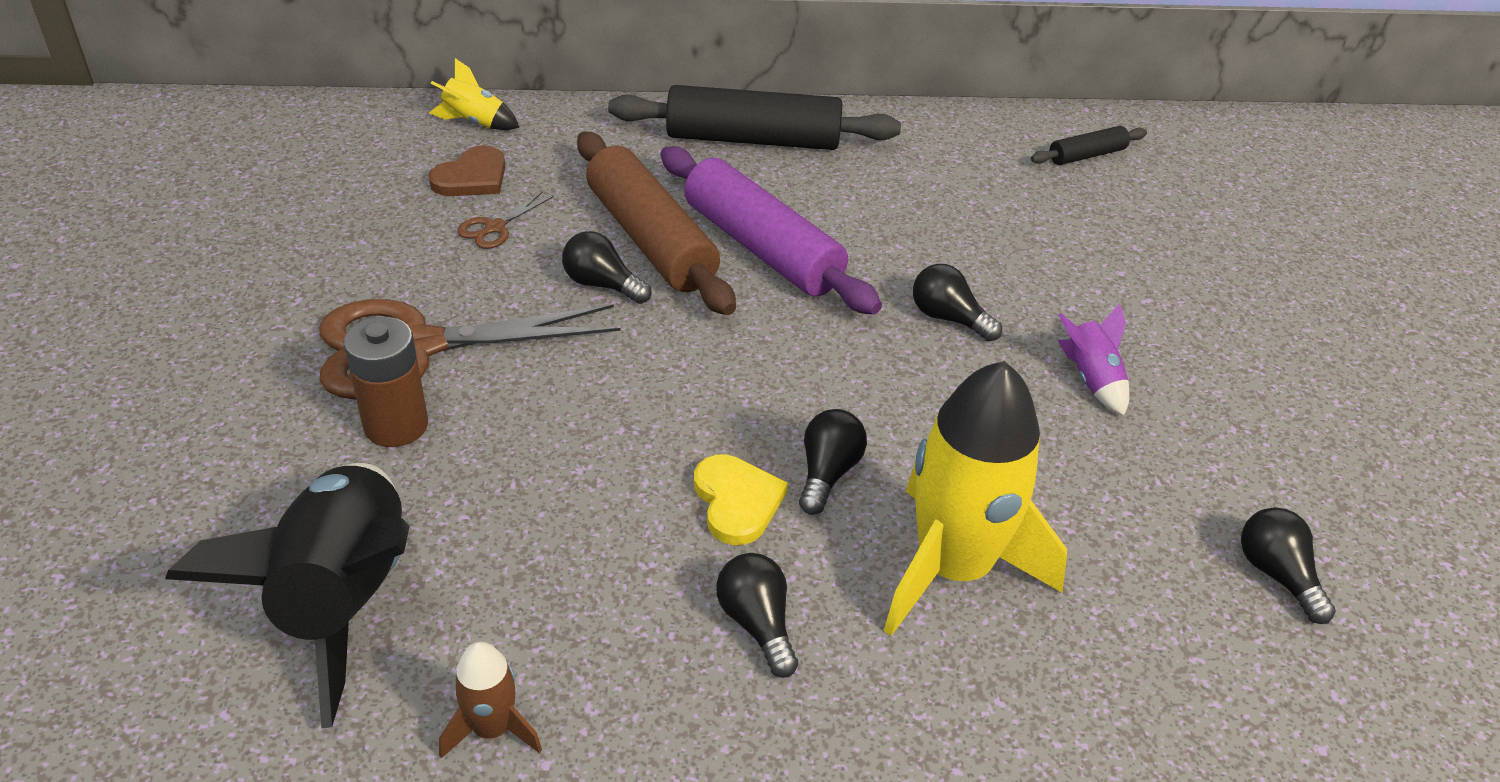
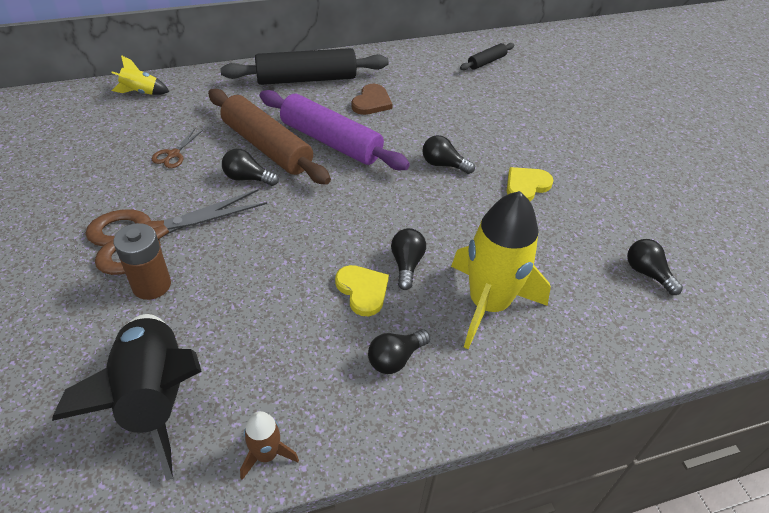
camera: 15 degrees left, 5 degrees up
(472, 177) = (150, 126): brown heart -> brown heart (371, 102)
(757, 624) = (395, 358): black light bulb -> black light bulb turned 90 degrees counterclockwise
(1091, 380) = (526, 186): purple rocket -> yellow heart

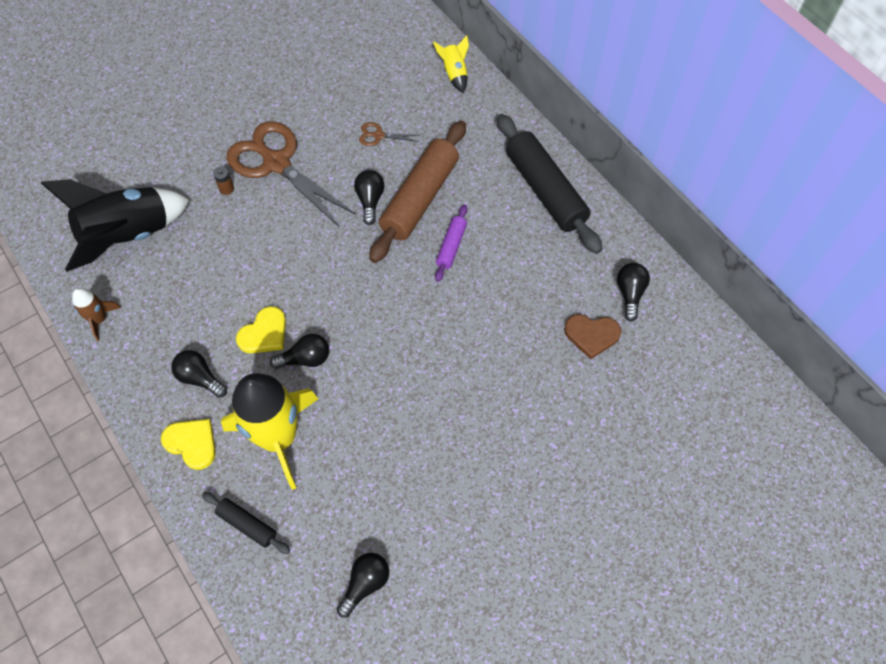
camera: 75 degrees right, 15 degrees up
(151, 285) = (226, 189): brown battery -> brown battery, size x0.48
(331, 141) = (451, 246): purple rolling pin -> purple rolling pin, size x0.48
(371, 102) = (534, 261): brown heart -> brown heart (591, 335)
(443, 164) = (458, 356): black light bulb -> black light bulb (630, 294)
(486, 62) = (681, 357): black rolling pin -> black rolling pin (247, 524)
(526, 186) = (457, 443): yellow heart -> yellow heart (192, 443)

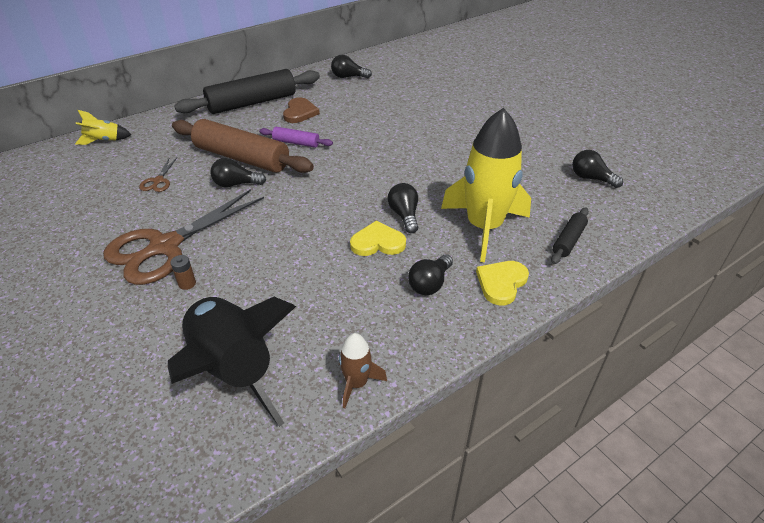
camera: 90 degrees left, 20 degrees down
(264, 333) = (377, 242): yellow heart -> yellow heart turned 45 degrees counterclockwise
(591, 335) = (380, 90): brown heart -> brown heart (300, 112)

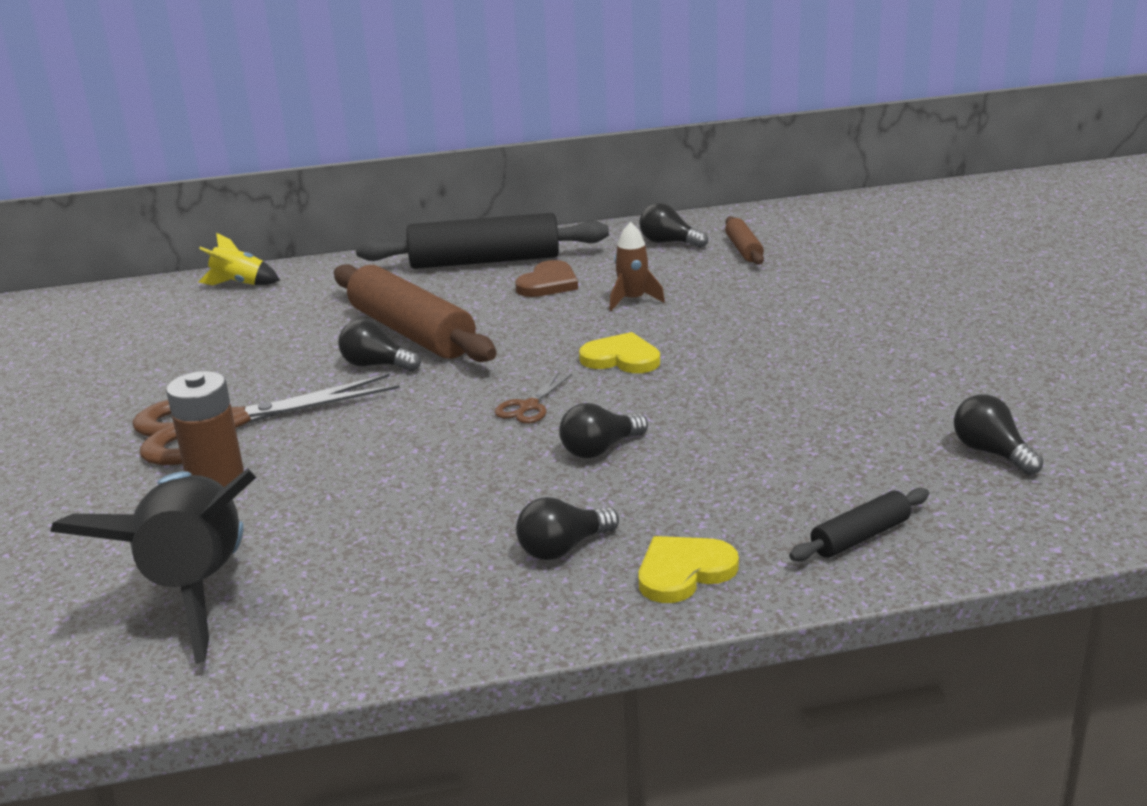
camera: 25 degrees right, 15 degrees down
(158, 181) = (273, 344): brown scissors -> brown scissors (528, 407)
(187, 283) = (215, 476): brown battery -> brown battery, size x2.09
(296, 143) = (509, 324): purple rolling pin -> none
(356, 383) = (347, 647): brown rocket -> brown rocket (632, 300)
(377, 242) = (526, 477): yellow heart -> yellow heart (621, 358)
(390, 76) = (743, 249): none -> brown rolling pin
(404, 215) = (600, 449): black light bulb -> black light bulb turned 135 degrees counterclockwise
(484, 227) = (722, 489): yellow rocket -> none

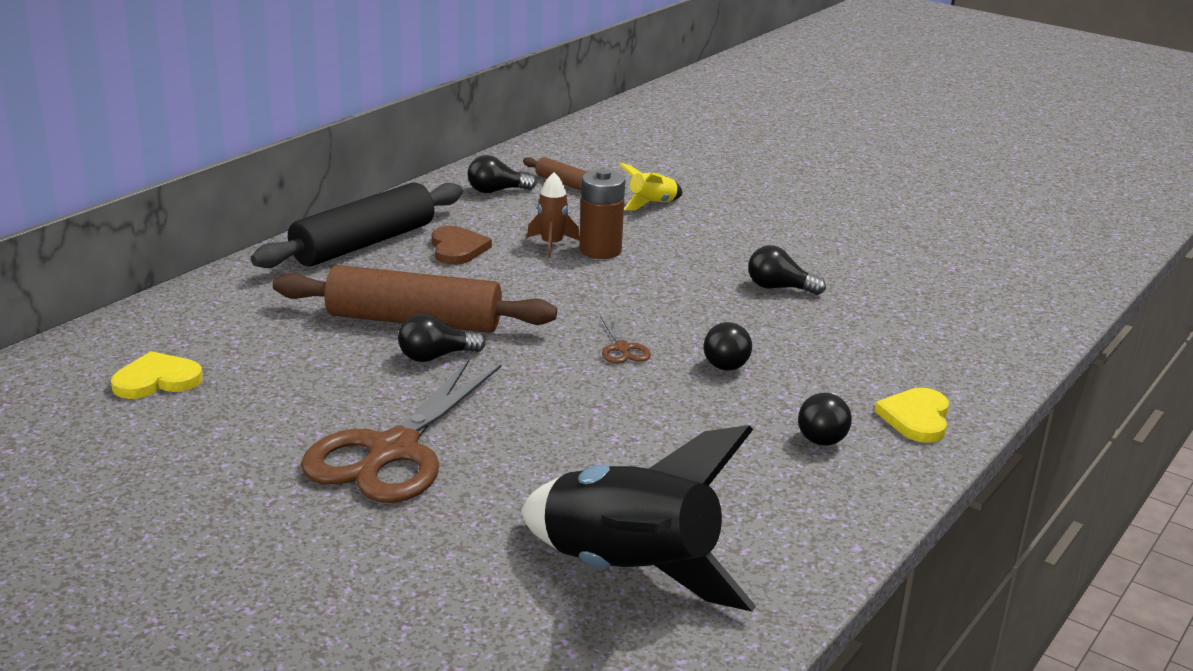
camera: 45 degrees left, 0 degrees up
(215, 476) = (471, 490): brown battery -> brown battery (600, 250)
(239, 284) = (145, 326): yellow rocket -> yellow rocket (651, 204)
(621, 358) = (624, 291): yellow heart -> yellow heart (157, 380)
(860, 537) = (969, 358): black rolling pin -> none
(991, 453) = (950, 283): black light bulb -> black light bulb (779, 288)

